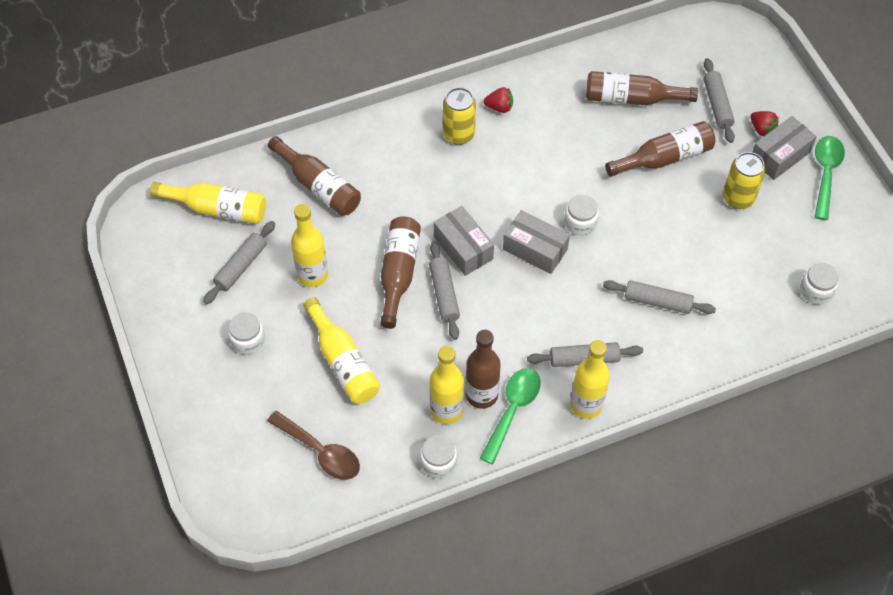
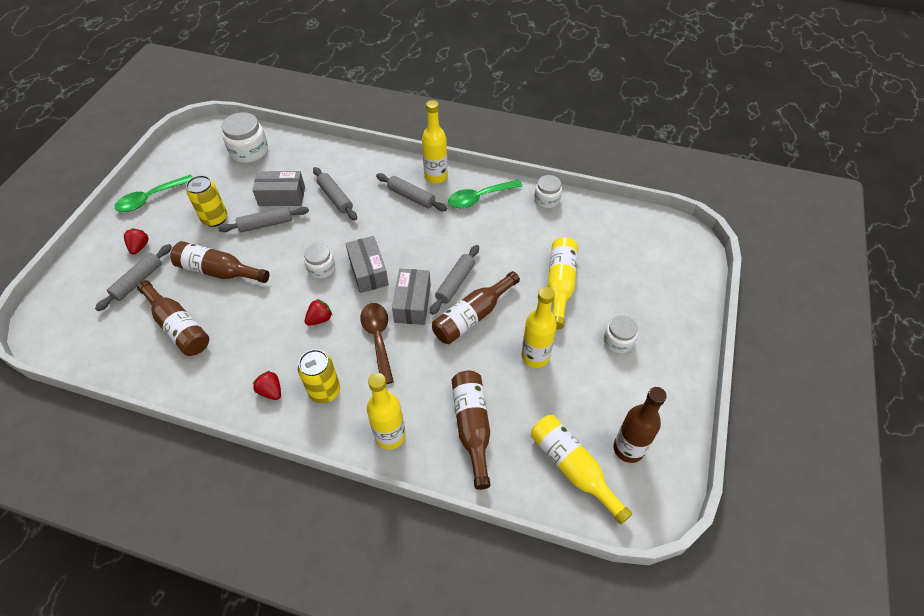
camera: 140 degrees left, 5 degrees down
(241, 266) = (586, 401): grey rolling pin -> grey rolling pin (266, 224)
(320, 452) = (615, 245): brown spoon -> brown spoon (378, 338)
(446, 410) = (518, 220): yellow bottle -> yellow bottle (390, 436)
(481, 395) = (489, 215): brown bottle -> brown bottle (628, 449)
(527, 181) = (320, 319): none -> red strawberry
(780, 156) = (156, 225): grey box -> grey box (282, 196)
(816, 290) = (249, 151): white jar -> white jar, size x1.60

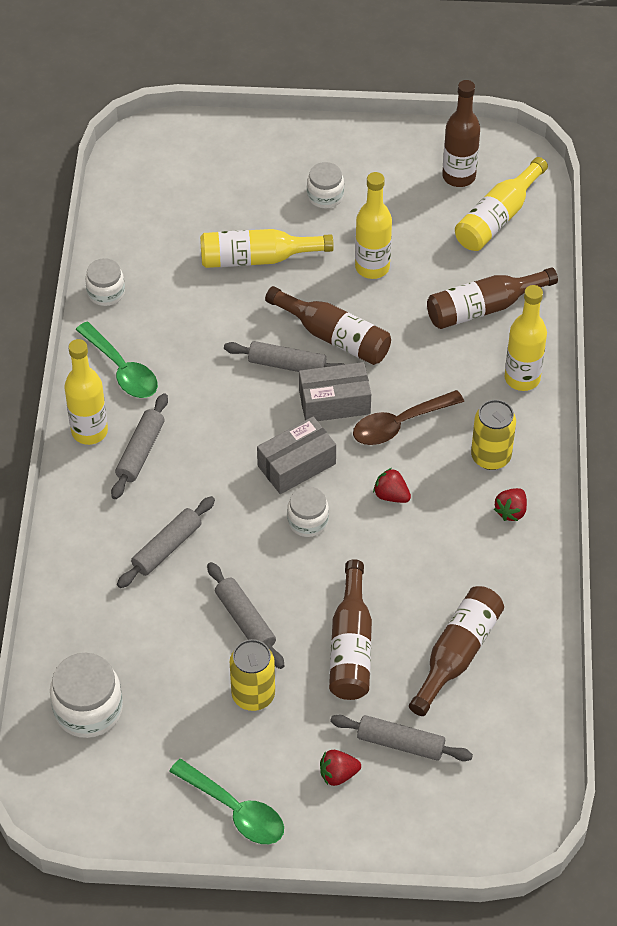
camera: 105 degrees left, 0 degrees up
(282, 196) = (181, 621): grey box -> none

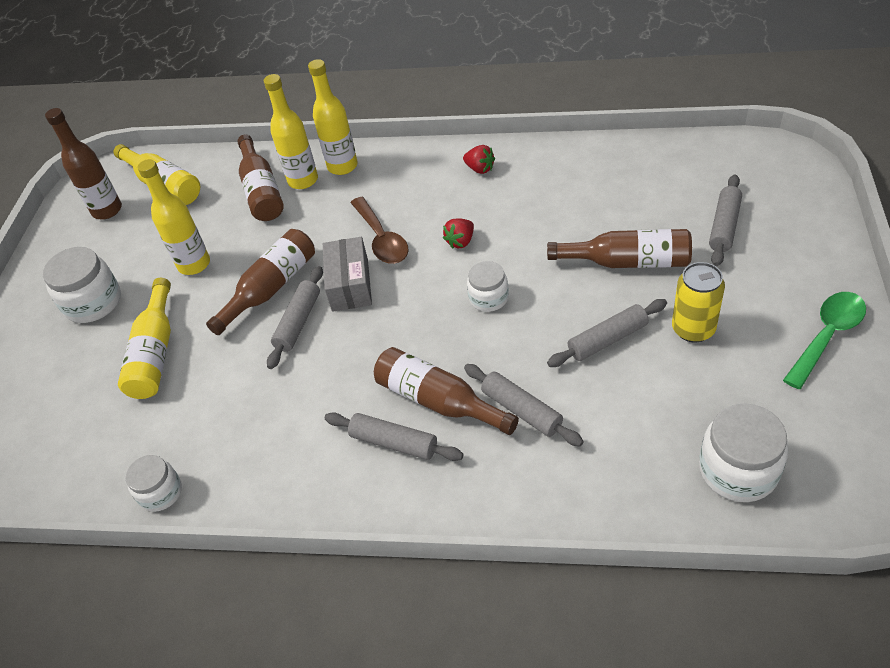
camera: 80 degrees left, 5 degrees down
(89, 431) = (360, 496): yellow bottle -> yellow bottle (303, 180)
(122, 369) = (277, 468): green spoon -> none
(296, 465) = (421, 309): grey box -> none
(325, 196) = (93, 302): white jar -> white jar, size x1.60
(338, 774) = (766, 265): red strawberry -> none
(457, 654) = (627, 195): brown bottle -> brown bottle (439, 401)
(490, 457) = (422, 182): yellow can -> none

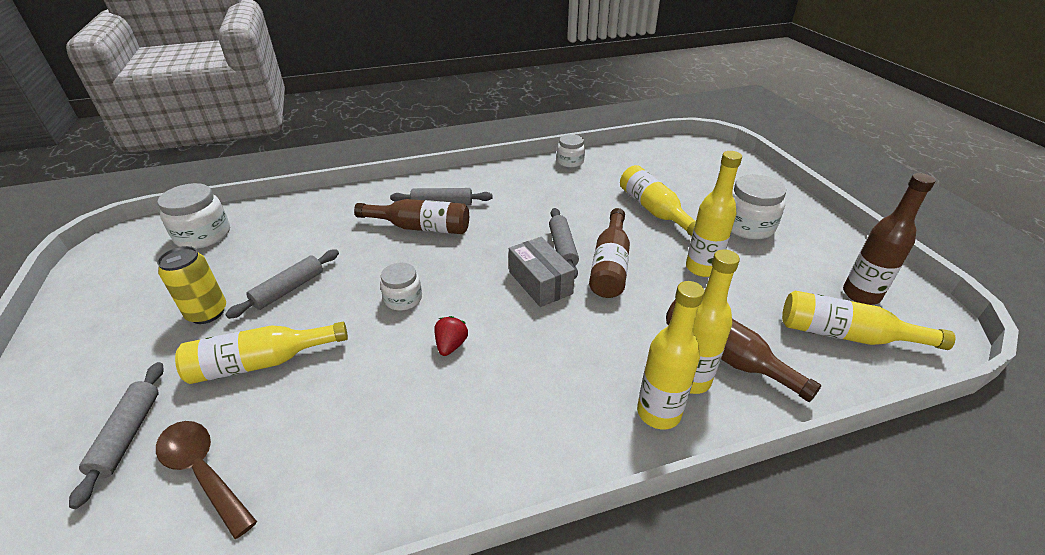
camera: 150 degrees right, 10 degrees down
(382, 239) = (539, 329): brown spoon -> brown spoon (203, 472)
(480, 169) = (465, 454): red strawberry -> none
(521, 410) = (357, 234): grey rolling pin -> none
(627, 262) = (261, 363): brown bottle -> yellow bottle
(827, 336) = (79, 333): green spoon -> none

